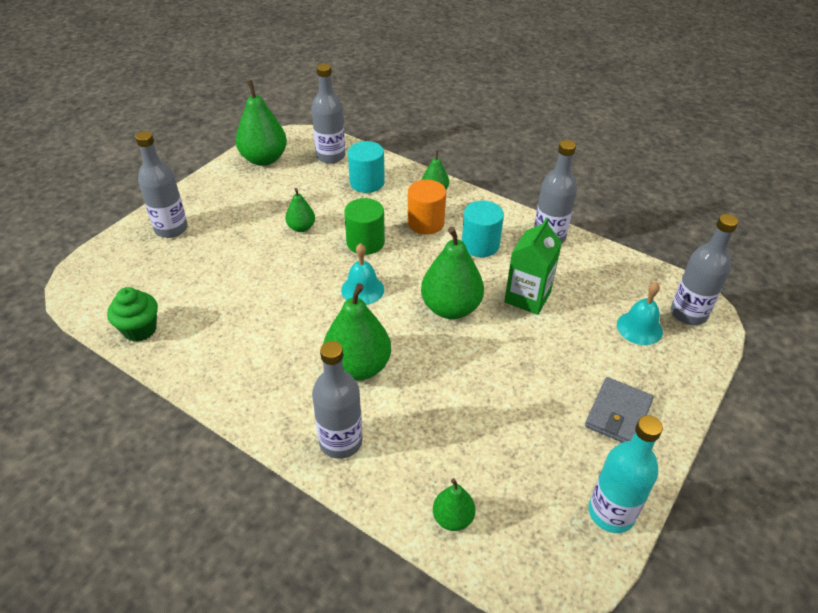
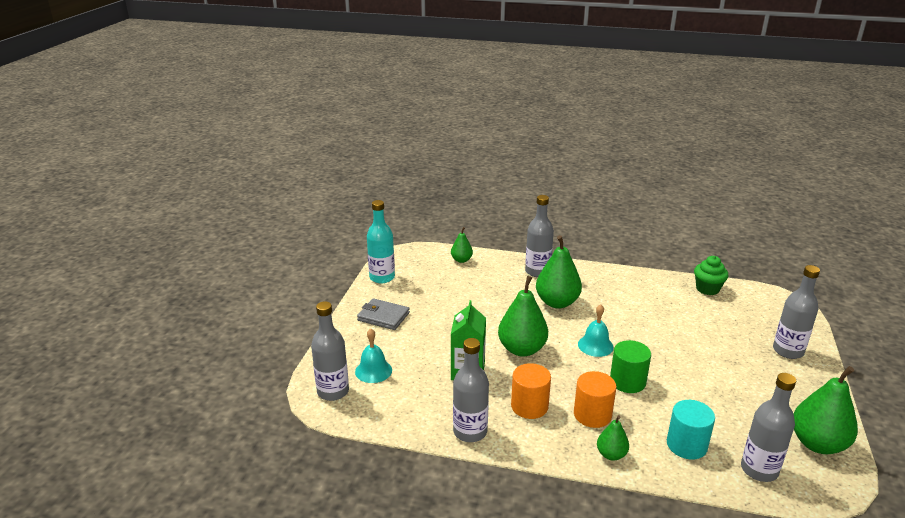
camera: 160 degrees right, 15 degrees down
(301, 227) = (692, 380): green pear -> none
(480, 245) = (529, 406): turquoise cylinder -> orange cylinder
(618, 414) = (383, 317): grey wallet -> grey wallet turned 75 degrees counterclockwise

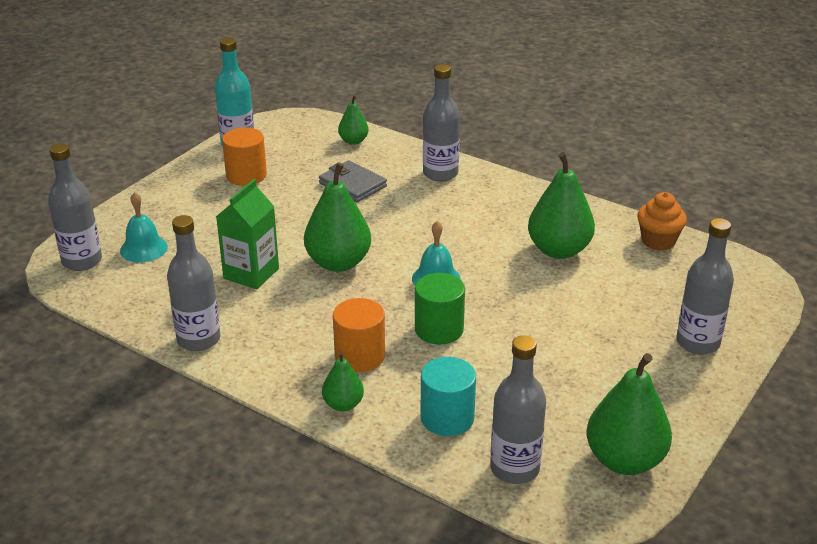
camera: 20 degrees right, 5 degrees up
(383, 317) = (203, 190): grey wallet -> grey wallet (352, 185)
(529, 406) = (291, 328): orange cylinder -> orange cylinder (246, 175)
(557, 302) = (432, 217): green pear -> green pear (559, 250)
(707, 289) = (658, 241): green cupcake -> orange cupcake

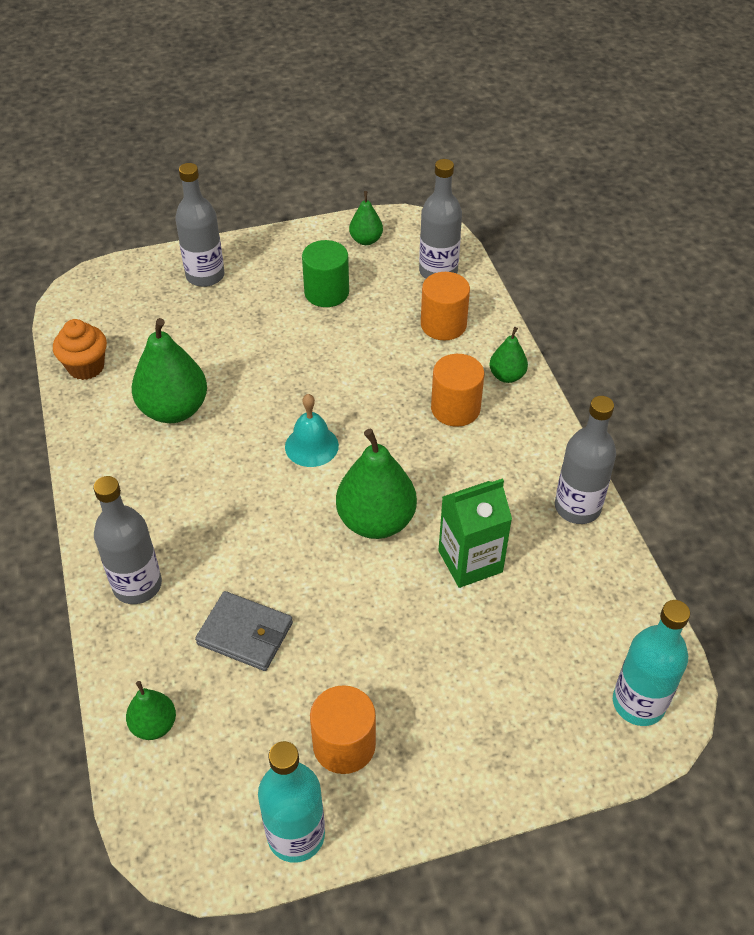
camera: 140 degrees left, 15 degrees up
(82, 261) = (638, 703): grey bottle -> turquoise bottle
(143, 248) = (557, 678): turquoise bell -> none
(352, 185) = (245, 633): grey wallet -> grey wallet turned 60 degrees counterclockwise
(439, 329) = (368, 395): green cylinder -> green cylinder (326, 292)
(447, 418) = (443, 325): turquoise cylinder -> orange cylinder
(624, 460) = (366, 240): green pear -> green pear, size x0.53

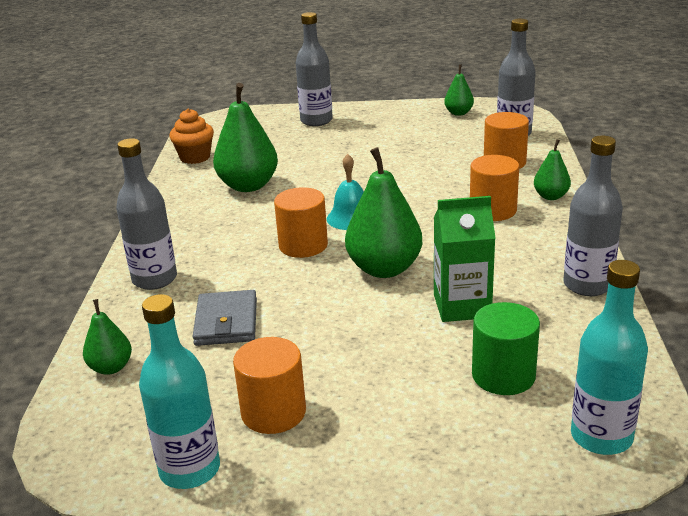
camera: 20 degrees right, 20 degrees down
(245, 633) = (226, 322): grey wallet -> grey wallet turned 45 degrees clockwise
(277, 500) = (303, 245): none -> orange cylinder
(326, 292) = (410, 137): green cylinder -> green cylinder (503, 375)

